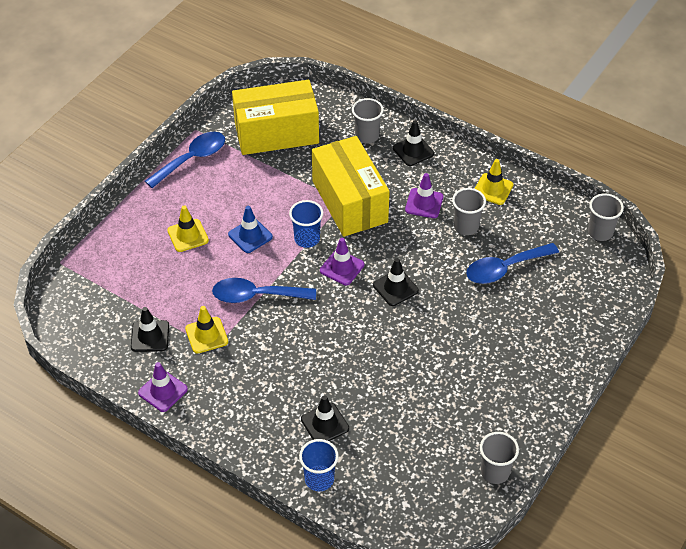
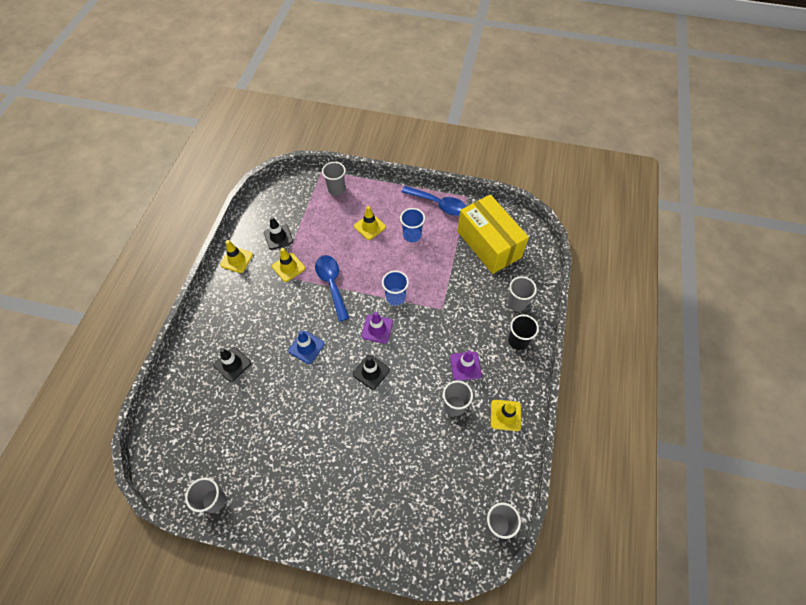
camera: 70 degrees right, 10 degrees up
(104, 254) = (336, 189): none -> grey cup
(163, 391) = (236, 260): purple traffic cone -> yellow traffic cone
(250, 236) = (384, 262): blue traffic cone -> blue traffic cone (306, 347)
(319, 479) = (185, 376): blue cup -> blue cup (412, 235)
(350, 201) = (444, 313): yellow box -> none
(413, 151) = (518, 341): black traffic cone -> black cup
(504, 268) = (421, 450): blue spoon -> none

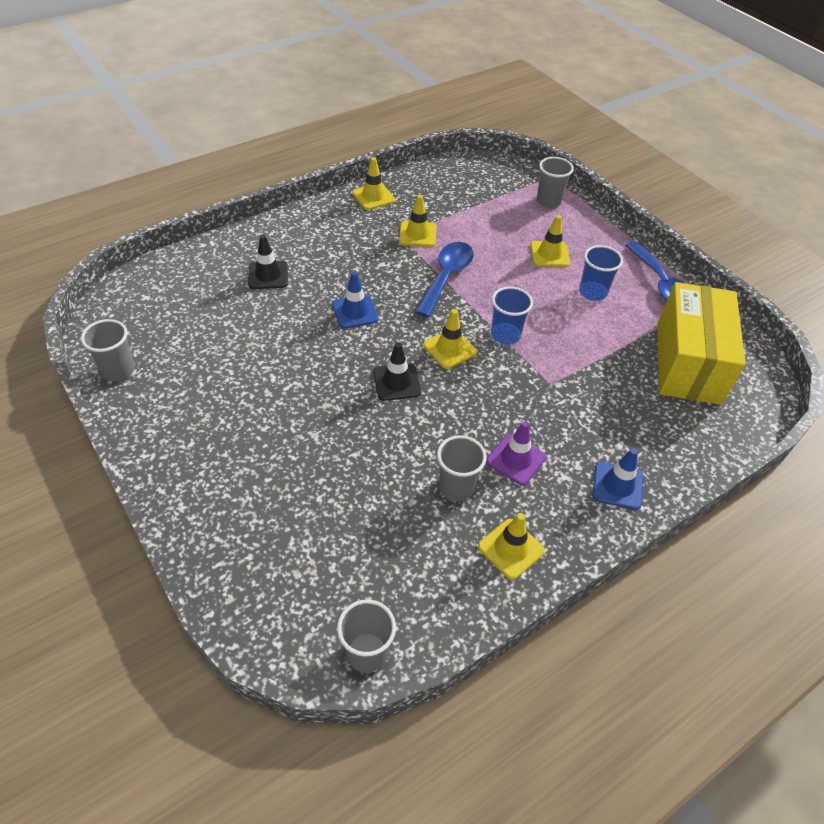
camera: 40 degrees right, 10 degrees down
(278, 237) = (437, 204): black traffic cone -> none
(377, 329) = (449, 349): purple traffic cone -> yellow traffic cone
(516, 303) = (660, 446): grey cup -> none
(518, 341) = (617, 485): black cup -> blue traffic cone

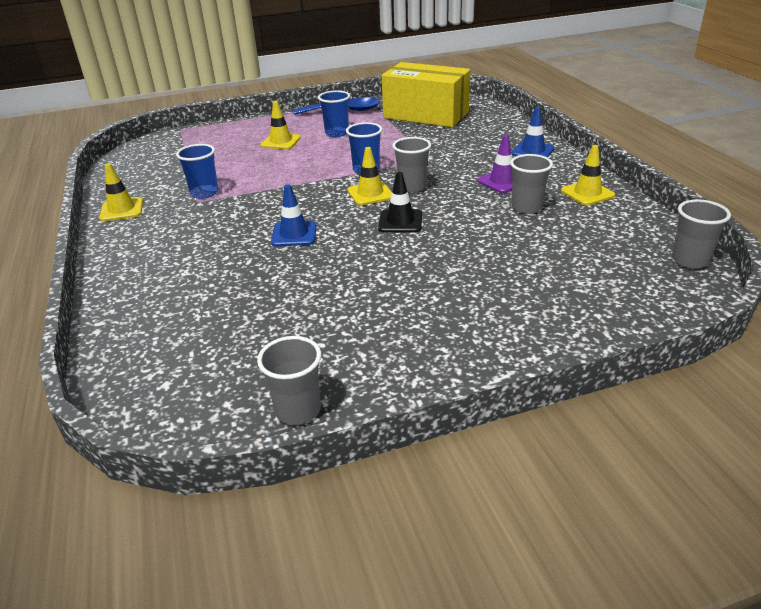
camera: 70 degrees left, 15 degrees down
(268, 275) = (198, 283): black traffic cone -> none
(417, 234) = (204, 193): yellow traffic cone -> blue cup
(446, 277) = (276, 185): blue spoon -> none
(548, 201) = (212, 134): grey cup -> grey cup (412, 186)

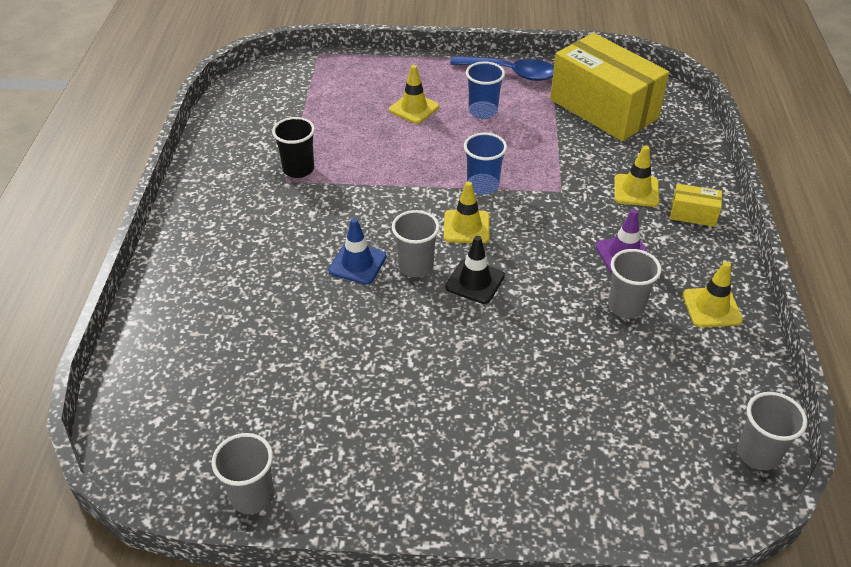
camera: 20 degrees right, 10 degrees up
(122, 210) = (209, 170): yellow traffic cone -> yellow traffic cone (636, 190)
(204, 193) = (298, 169): blue cup -> black cup
(412, 186) = (518, 230): grey cup -> grey cup (416, 266)
(532, 151) = (693, 214): blue traffic cone -> yellow box

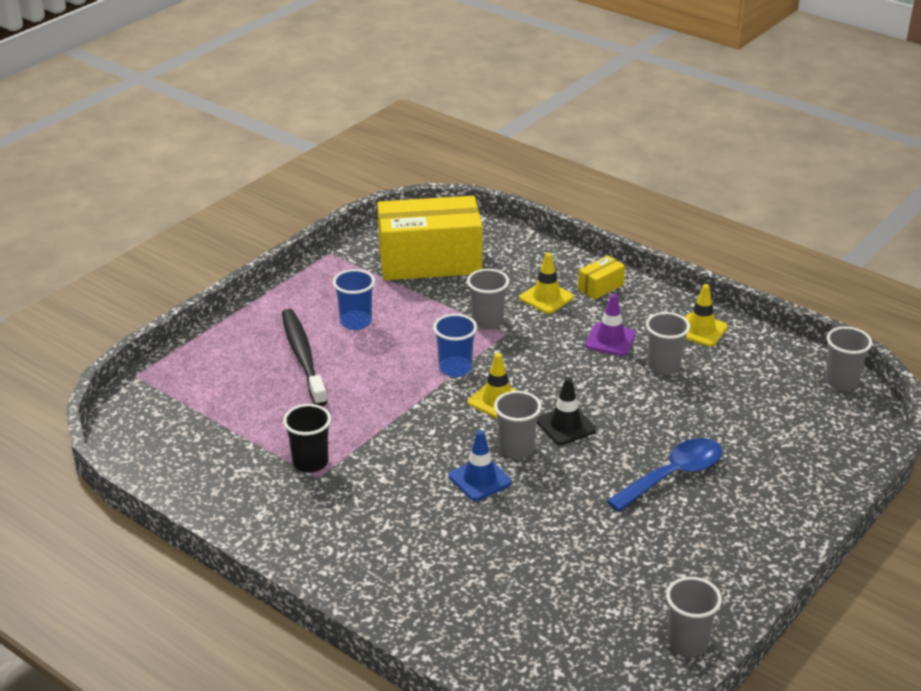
camera: 55 degrees left, 10 degrees down
(414, 108) = (303, 357): yellow traffic cone -> black toothbrush
(511, 73) = (320, 281): blue spoon -> blue spoon (673, 475)
(563, 174) = (487, 321): none -> grey cup

